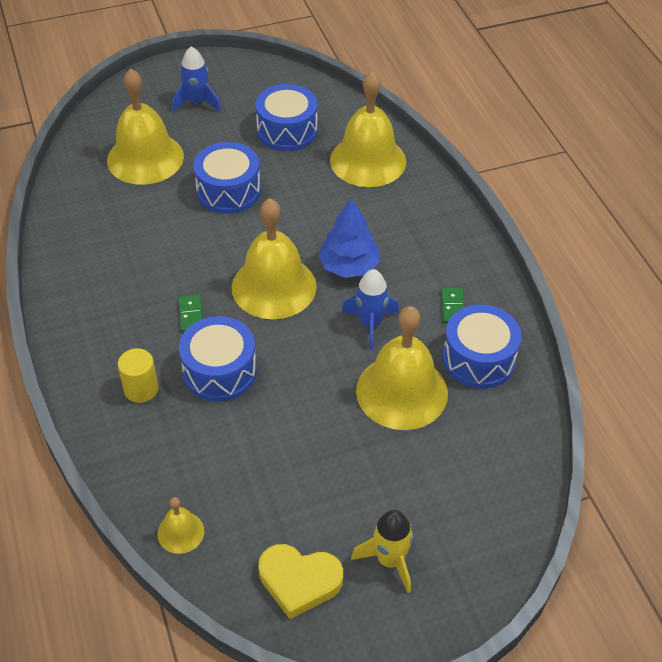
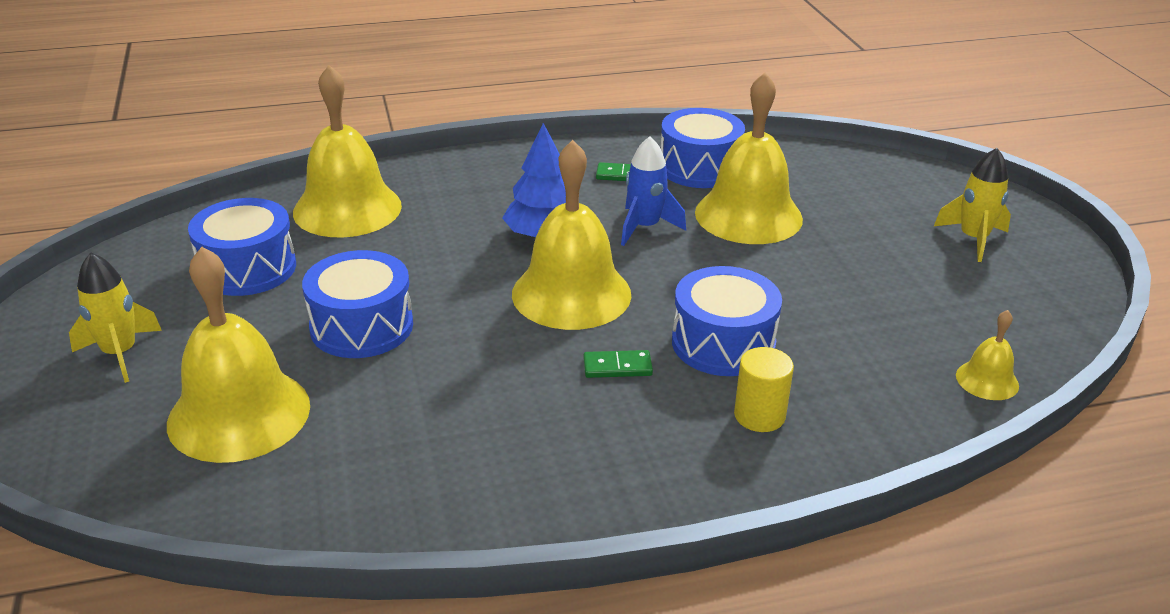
camera: 85 degrees left, 15 degrees down
(197, 102) = (120, 353): blue rocket -> yellow rocket
(299, 581) = (1021, 295): yellow heart -> none

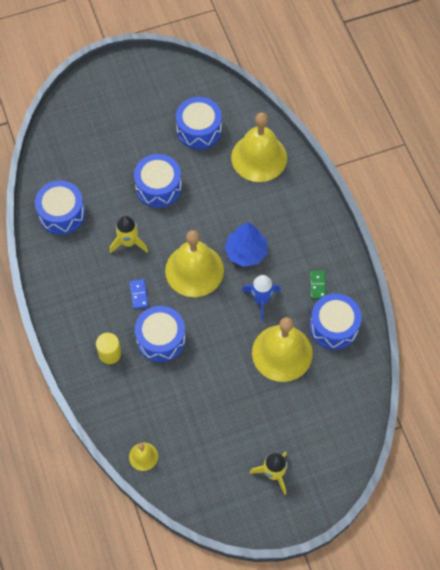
camera: 85 degrees right, 30 degrees up
(120, 353) = (130, 103): yellow rocket -> yellow rocket (128, 242)
(239, 414) = (96, 158): yellow bell -> none
(374, 479) = (62, 214): none -> blue drum
(617, 367) = (139, 294): green domino -> blue domino

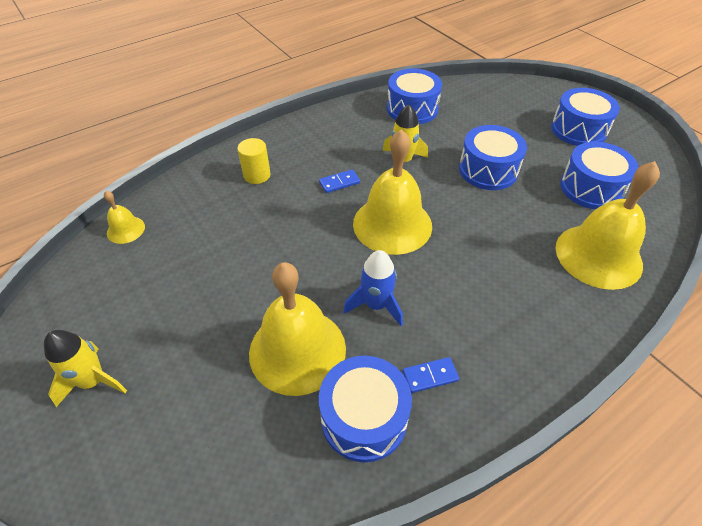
camera: 75 degrees right, 15 degrees down
(161, 339) = (286, 213): blue drum -> blue drum (578, 130)
(246, 252) = (443, 272): blue tree -> none
(317, 285) = (430, 376): green domino -> blue domino

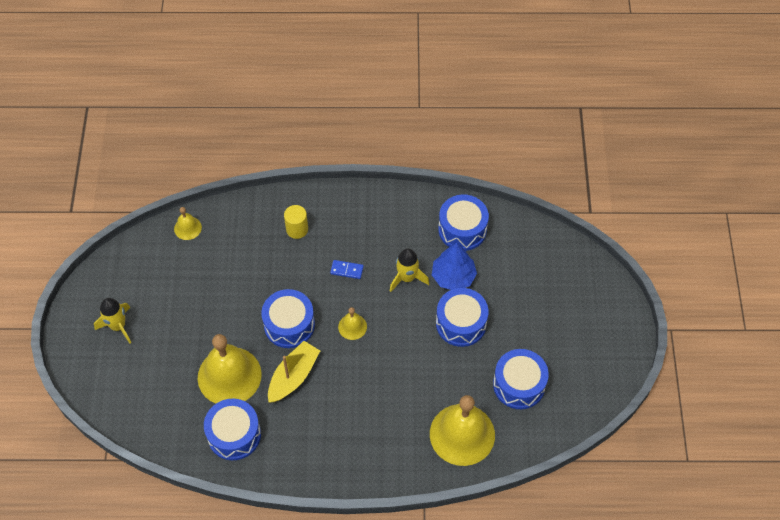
camera: 35 degrees right, 10 degrees up
(376, 305) = (293, 376): blue rocket -> yellow boat
(392, 224) = (352, 326): yellow bell -> yellow bell, size x0.46
(430, 376) = (286, 437): blue domino -> none
(441, 141) = (453, 276): none -> blue tree
(578, 130) = (573, 330): blue drum -> blue drum (289, 325)

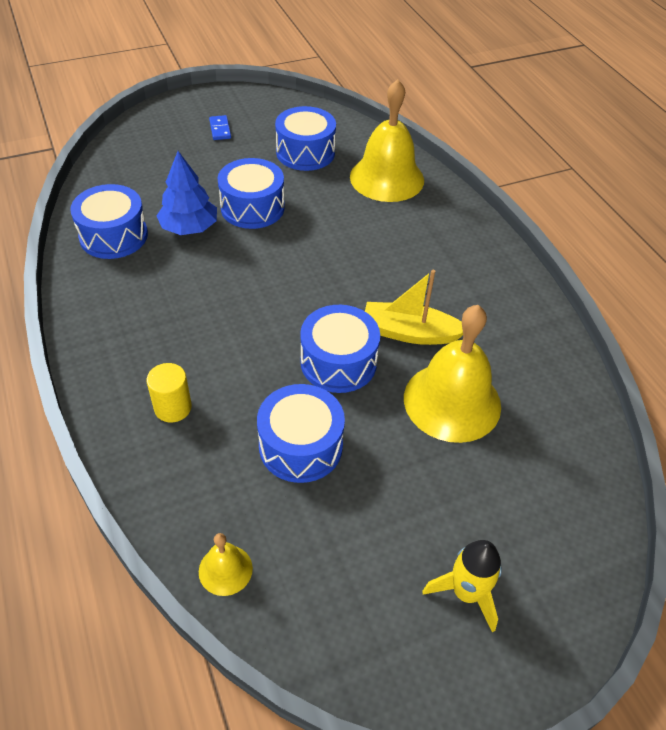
camera: 115 degrees left, 10 degrees down
(234, 435) = (526, 365): blue drum -> blue drum (300, 446)
(347, 270) = (222, 328): blue domino -> blue domino (220, 129)
(352, 326) = (306, 298): yellow bell -> none
(407, 278) = (209, 267): yellow rocket -> none

